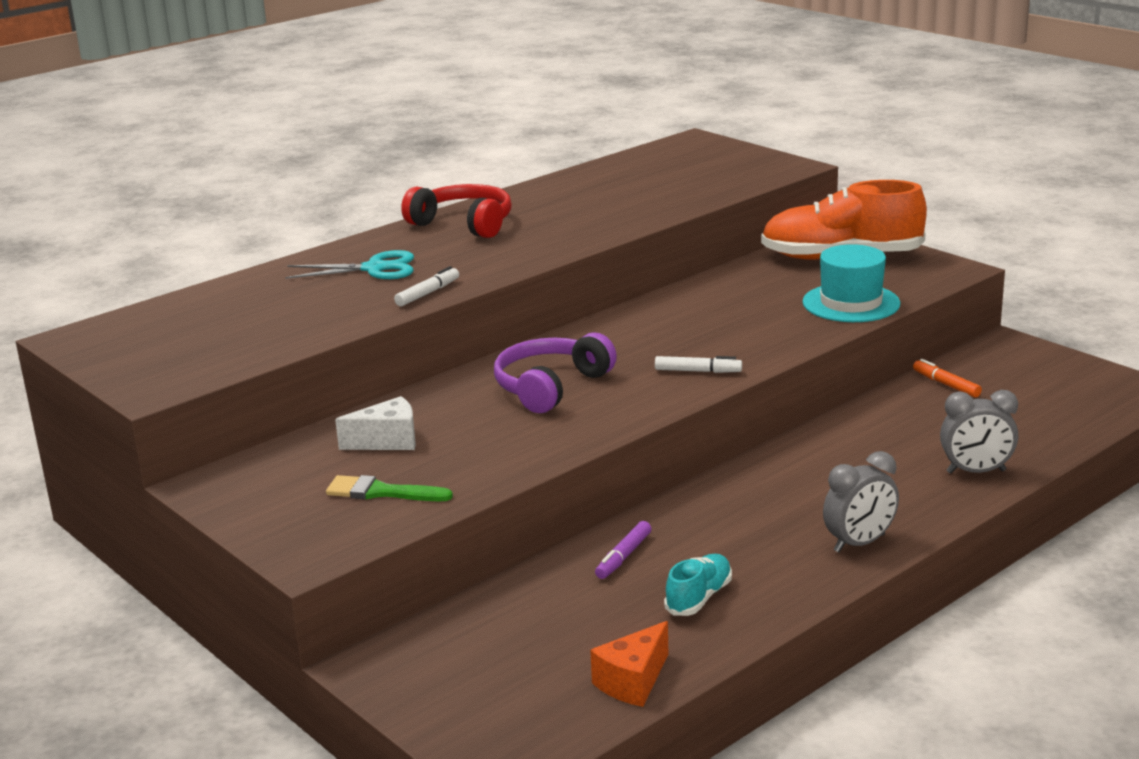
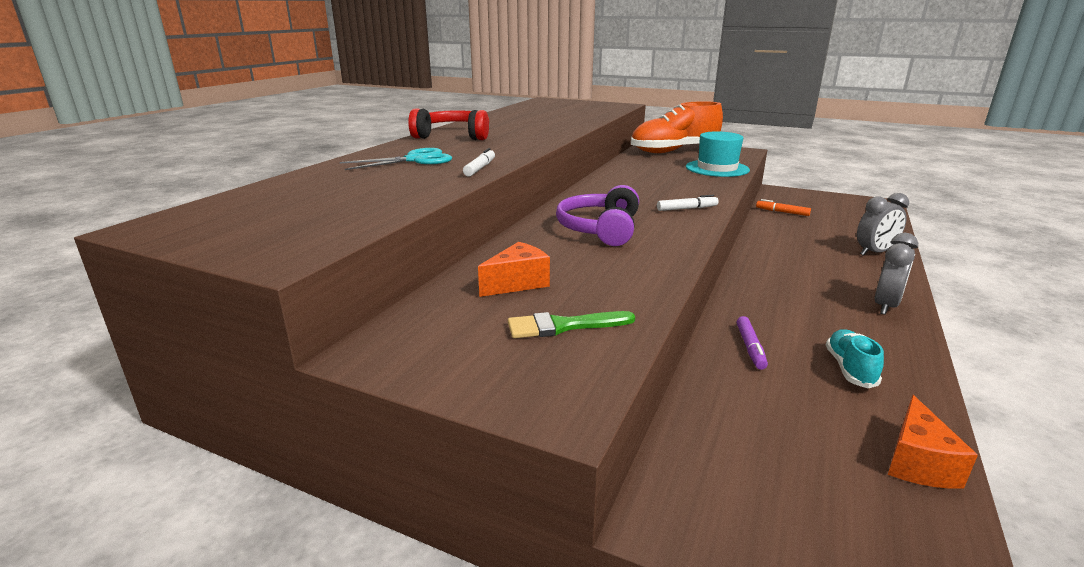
camera: 25 degrees left, 0 degrees up
(388, 441) = (517, 283): white cheese -> orange cheese

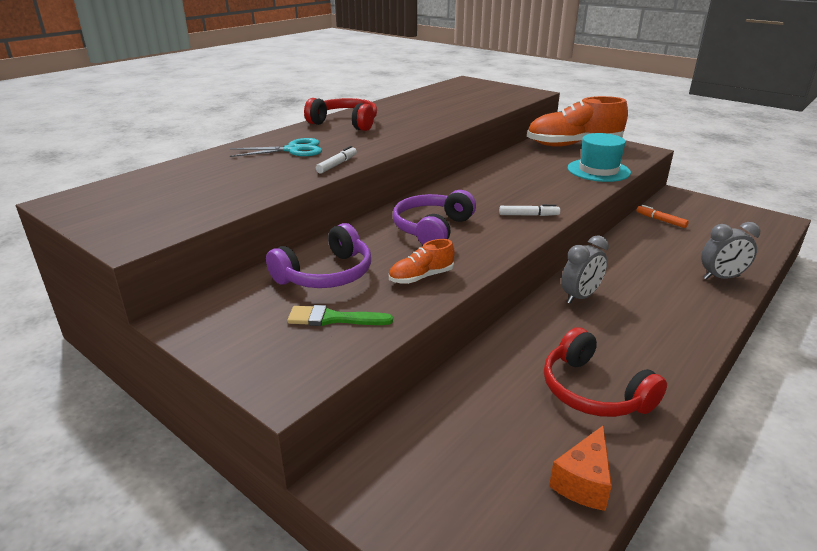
camera: 15 degrees right, 5 degrees up
(517, 283) = (326, 274): orange cheese -> purple headphones
(627, 273) = (421, 277): none -> orange shoe
(750, 348) = (518, 356): purple marker -> none
(850, 369) = (593, 391): turquoise shoe -> red headphones
(886, 306) = (682, 336): grey clock -> grey clock (580, 297)

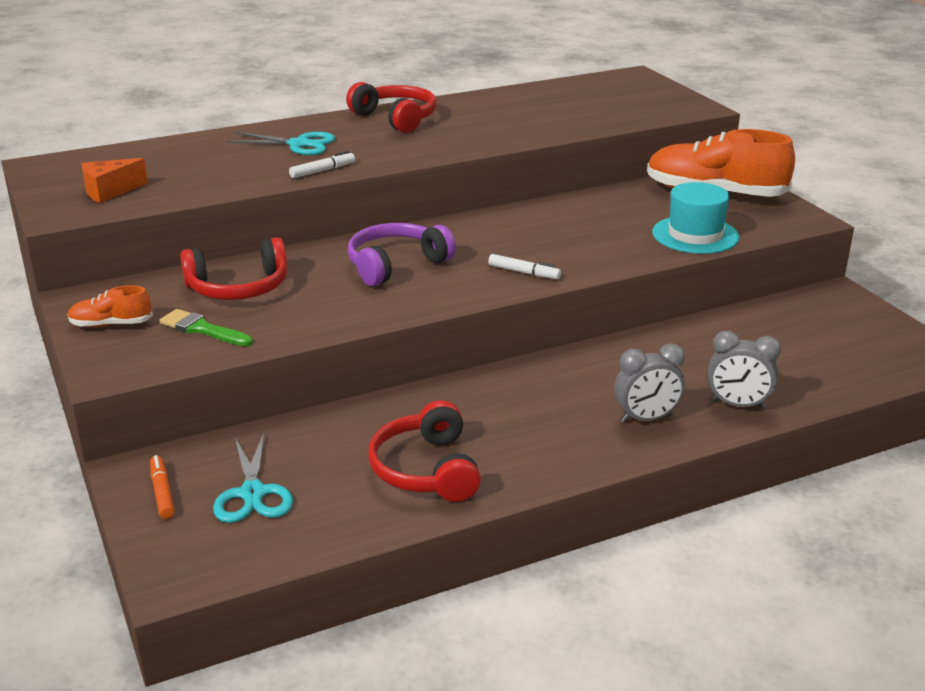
camera: 25 degrees right, 0 degrees up
(326, 274) = (238, 288): purple headphones -> red headphones
(421, 277) = (324, 311): orange shoe -> orange shoe (111, 324)
(482, 465) = (253, 493): none -> turquoise scissors
(580, 297) = (530, 382): grey clock -> grey clock (646, 419)
(583, 482) = (324, 532): orange cheese -> orange cheese (110, 192)
(661, 220) = (761, 321): orange marker -> orange marker (162, 492)

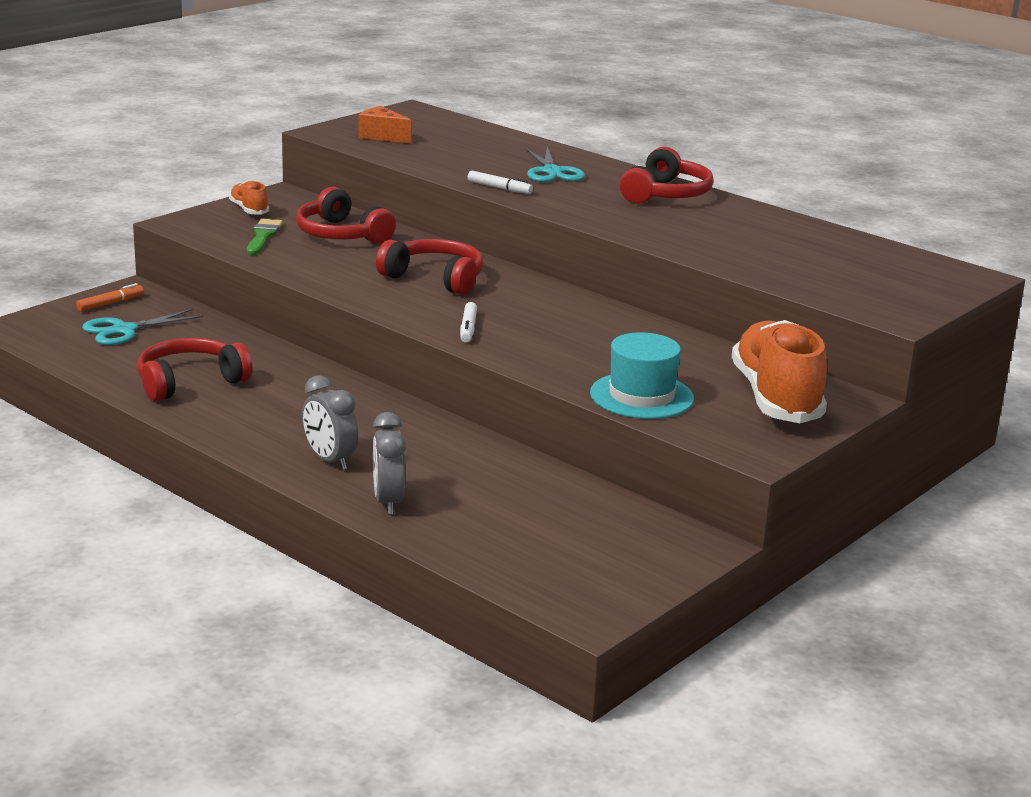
camera: 65 degrees right, 5 degrees down
(396, 265) = (435, 279): purple headphones -> red headphones

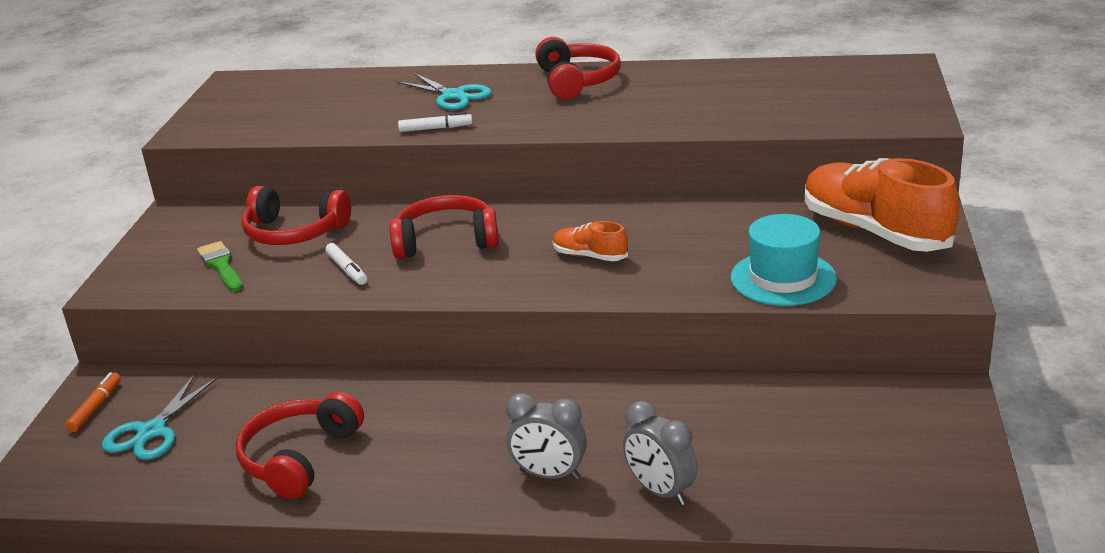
camera: 30 degrees left, 5 degrees up
(249, 210) = (166, 243): orange shoe -> orange shoe (590, 256)
(382, 136) = (248, 117): orange cheese -> none
(468, 328) = (549, 278): white marker -> white marker (347, 270)

